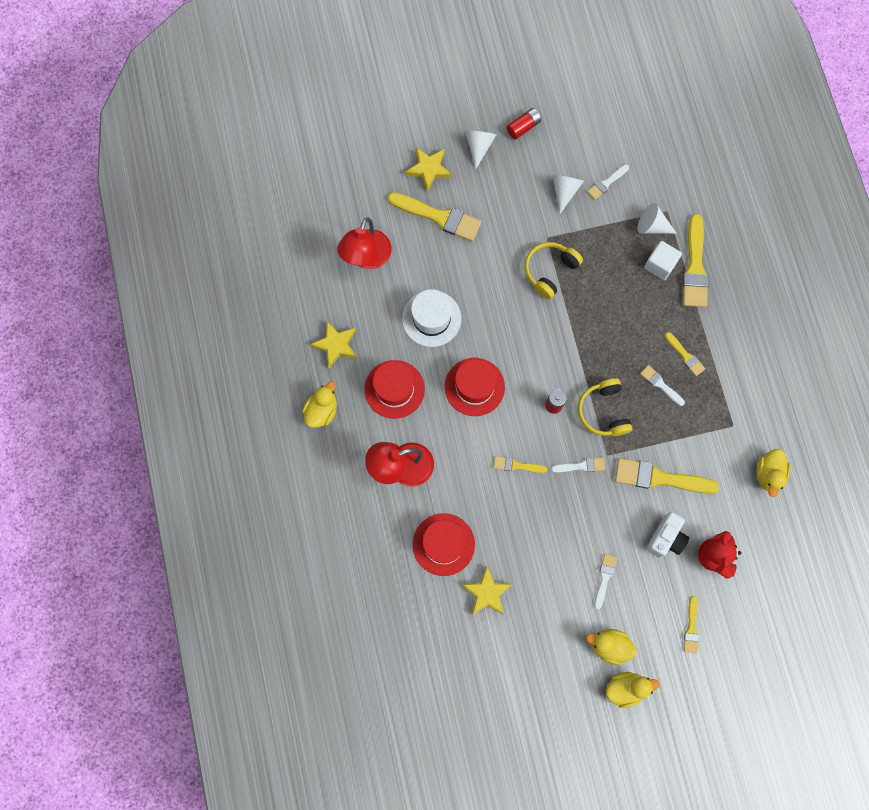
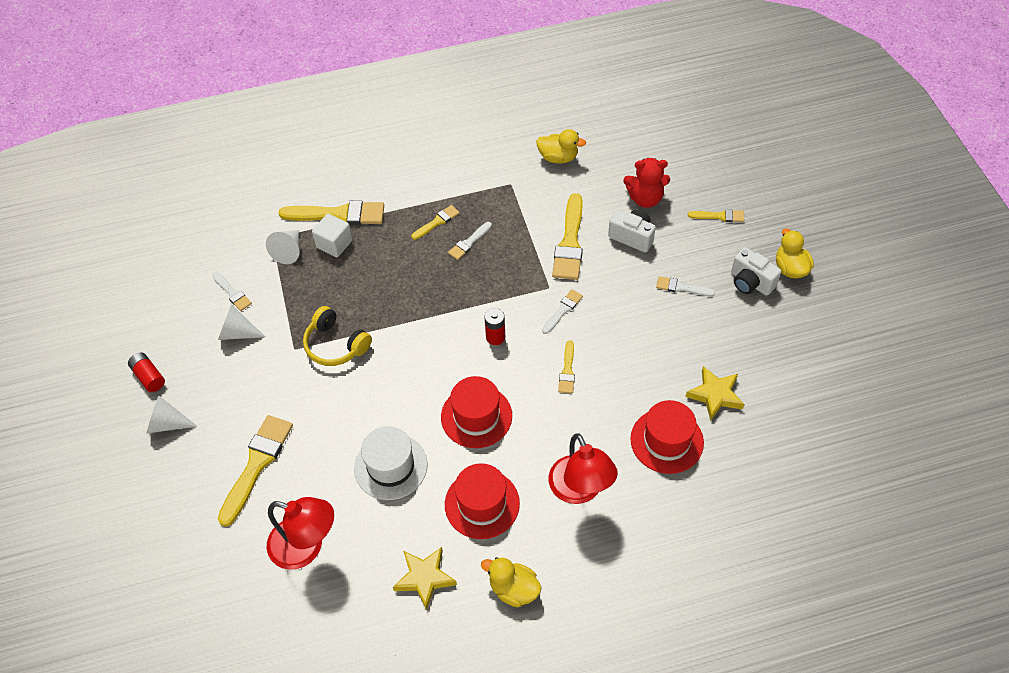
camera: 90 degrees left, 20 degrees down
(429, 169) = (190, 479): yellow star -> none
(581, 466) = (563, 310): white brush -> white brush turned 45 degrees clockwise
(603, 411) = (501, 291): yellow headphones -> none
(609, 646) = (750, 282): yellow duck -> white camera

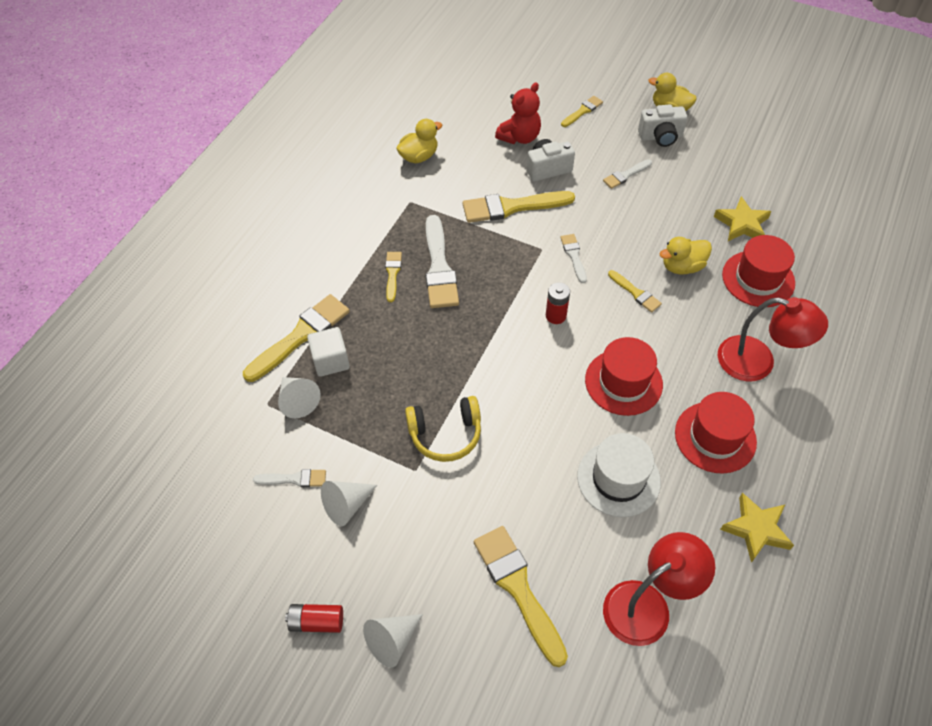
camera: 50 degrees left, 0 degrees up
(469, 242) = (439, 267): white brush -> white brush, size x1.91
(513, 589) = (817, 471): yellow duck -> yellow duck (682, 266)
(570, 242) = (512, 207): yellow brush -> yellow brush turned 120 degrees clockwise

